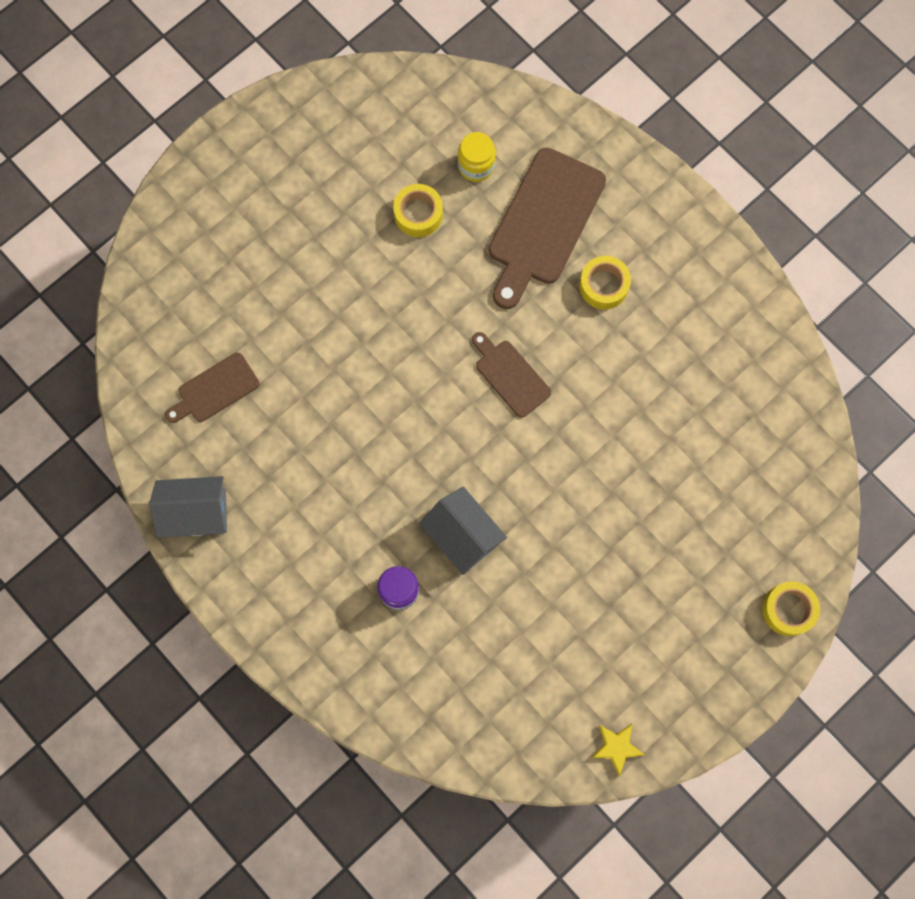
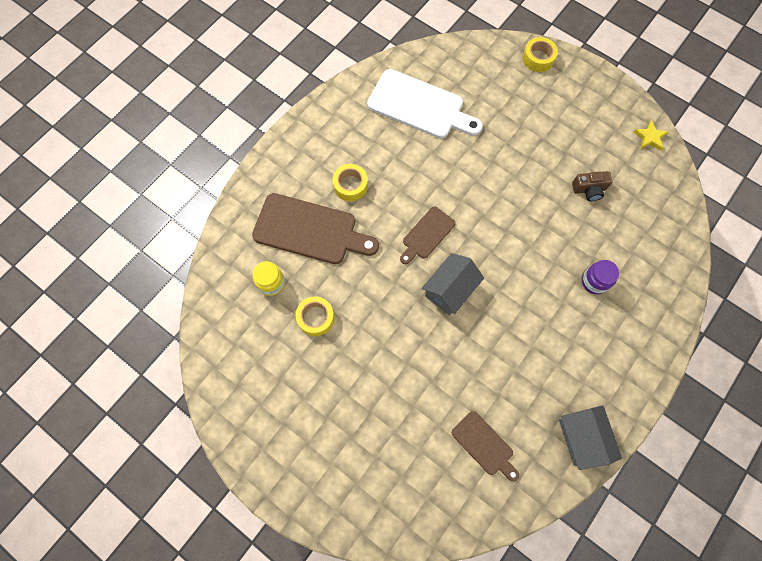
camera: 100 degrees left, 5 degrees down
(462, 535) = (545, 247): grey house -> grey house (450, 290)
(542, 624) = (589, 189): none -> brown camera
(723, 406) = (420, 106): none -> white cutting board

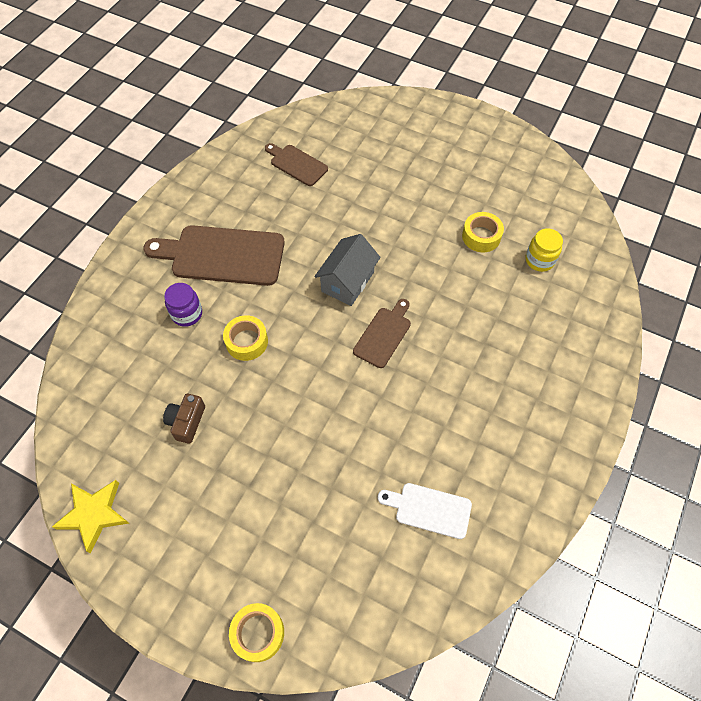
camera: 170 degrees right, 10 degrees down
(310, 230) = (520, 319): brown cutting board -> brown cutting board (222, 255)
(350, 185) = (490, 378): yellow tape -> yellow tape (246, 341)
(420, 106) = (429, 509): white cutting board -> white cutting board, size x0.55
(582, 438) = (207, 181): grey house -> none
(589, 189) = (186, 422): brown camera -> brown camera turned 60 degrees counterclockwise
(649, 137) = (94, 514): yellow star -> yellow star, size x1.51

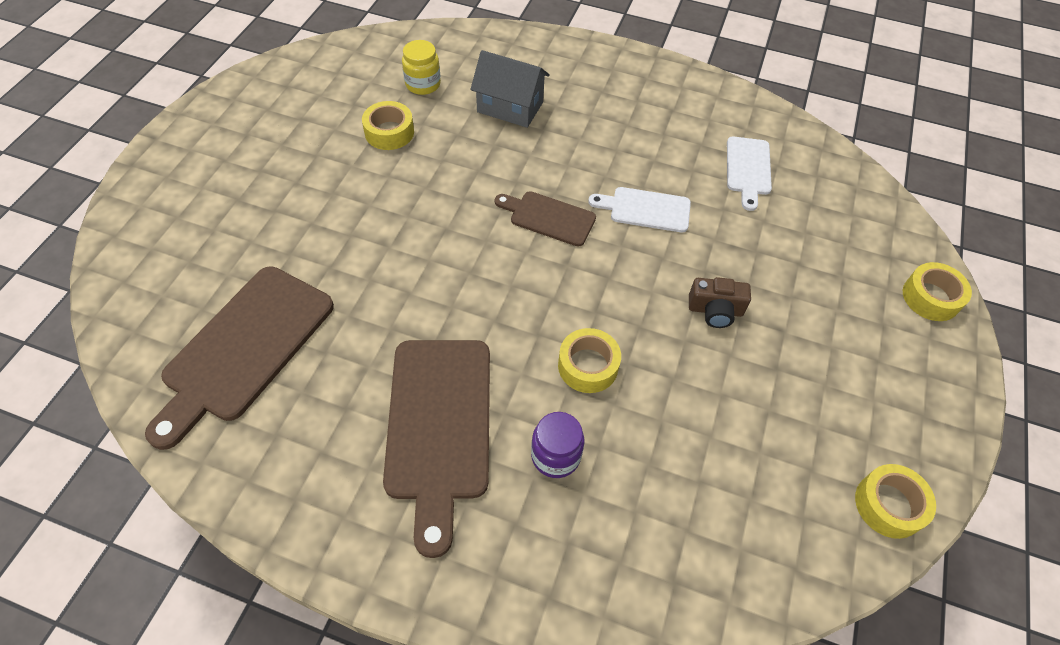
camera: 100 degrees left, 5 degrees down
(94, 514) = (889, 505): yellow star -> yellow tape
(186, 422) = (726, 418): brown camera -> brown camera (715, 310)
(297, 164) = (245, 348): brown cutting board -> brown cutting board, size x1.82
(347, 282) = (473, 260): grey house -> grey house (510, 107)
(386, 408) = (645, 209): none -> white cutting board

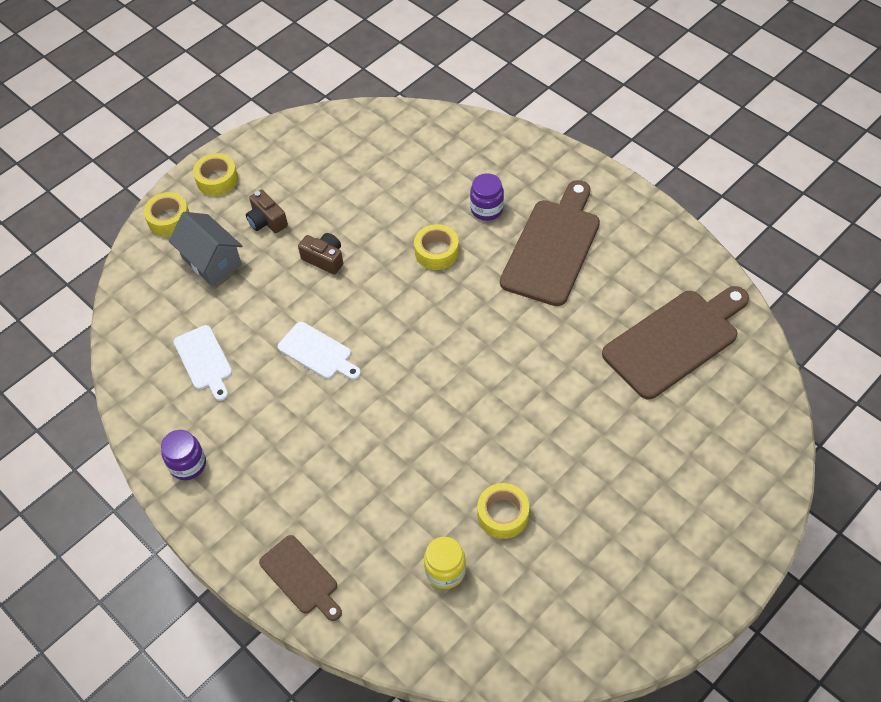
camera: 150 degrees left, 0 degrees up
(510, 107) = (371, 506): grey house -> grey house (211, 261)
(548, 218) = (401, 371): brown cutting board -> brown cutting board (301, 577)
(687, 91) = (188, 464): none -> purple jar
(748, 169) = (204, 360): white cutting board -> white cutting board turned 120 degrees clockwise
(821, 335) = (267, 221): none -> brown camera
(889, 505) = (312, 129): yellow tape -> yellow tape (217, 179)

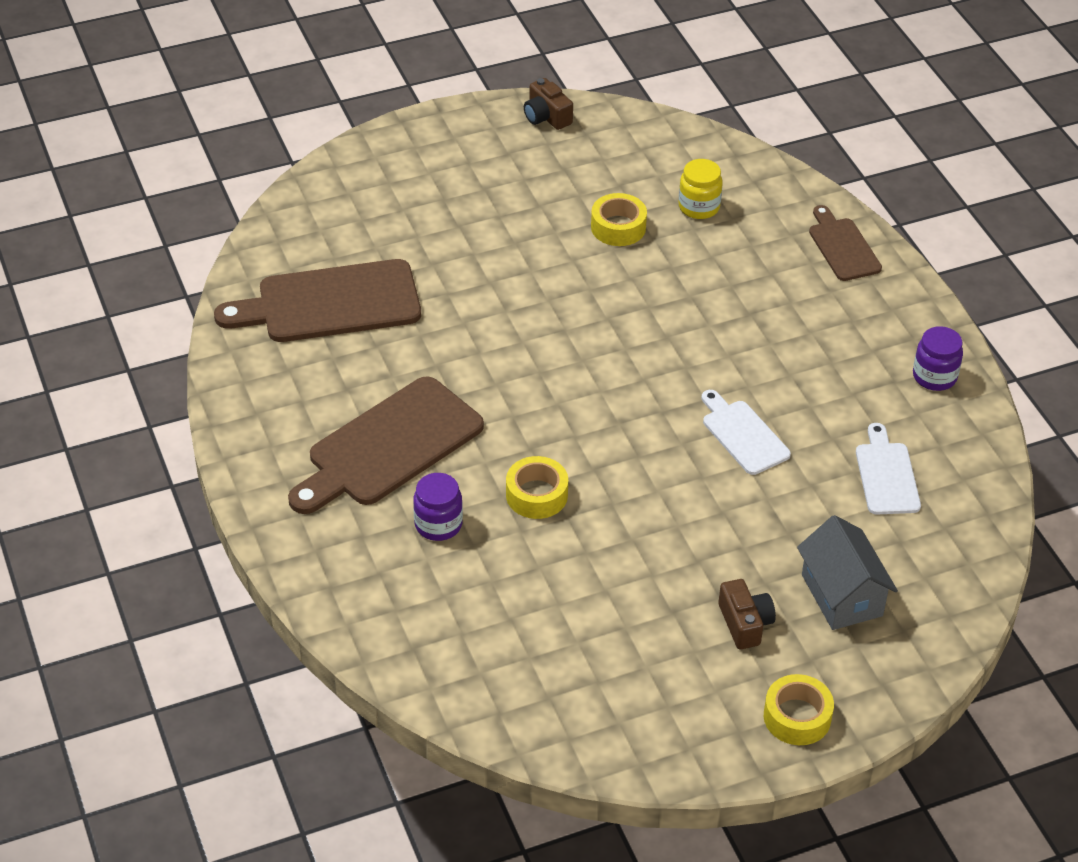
camera: 160 degrees left, 10 degrees down
(169, 219) = (887, 680): yellow tape -> none
(324, 259) = (687, 541): brown camera -> brown camera (546, 116)

